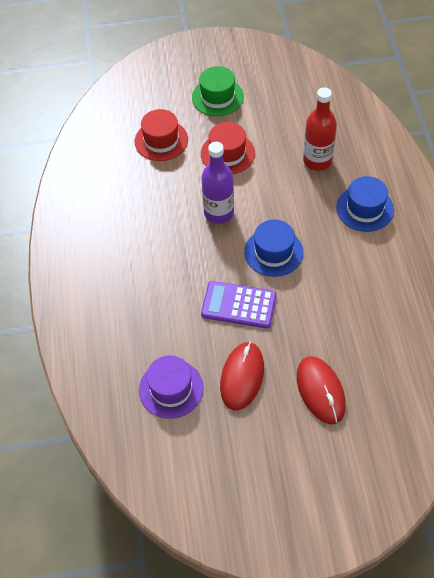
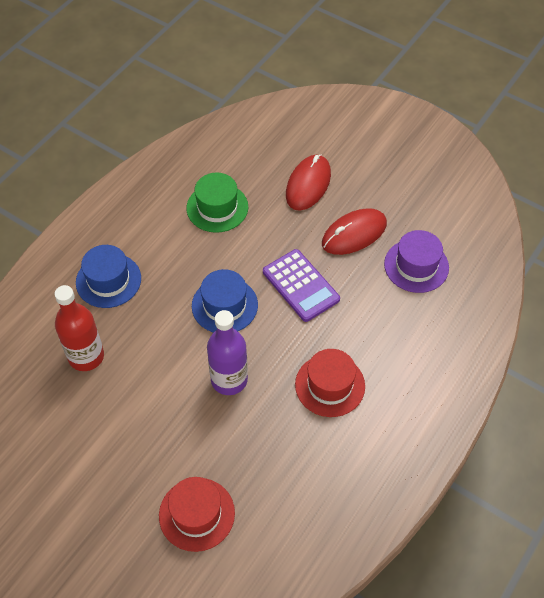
camera: 140 degrees left, 0 degrees up
(217, 97) = (82, 520): green hat -> green hat (217, 207)
(227, 153) = (152, 437): red hat -> red hat (330, 385)

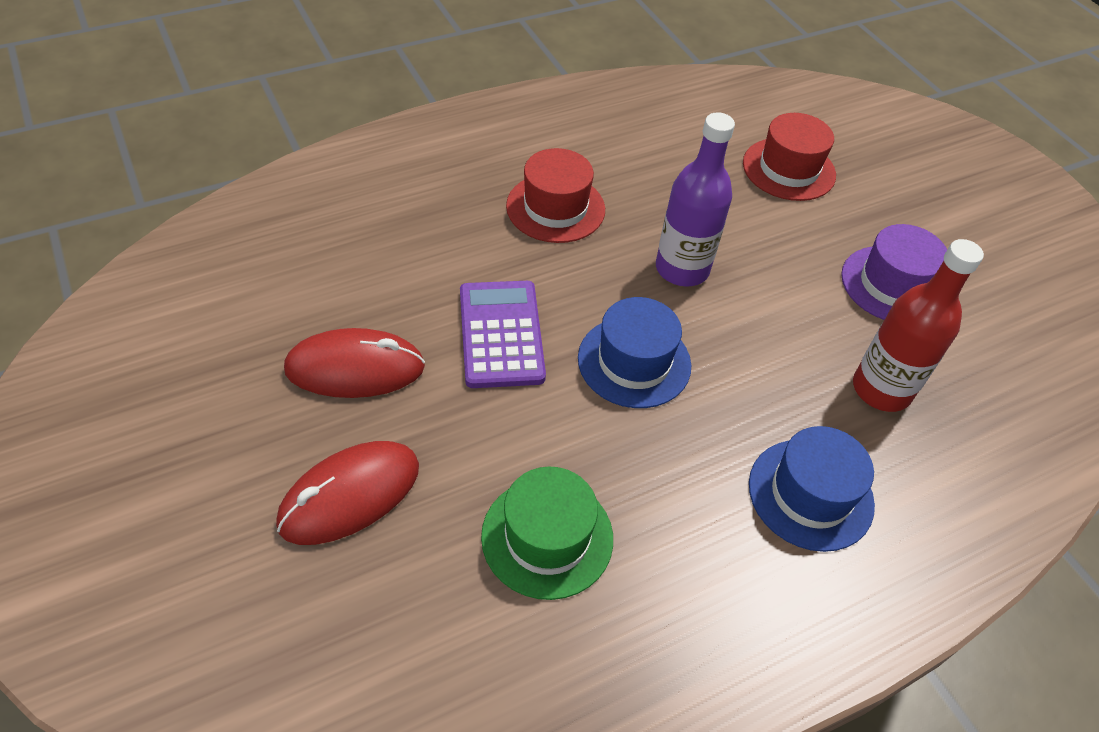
camera: 155 degrees left, 5 degrees down
(416, 266) = (313, 280): purple hat -> purple hat (893, 284)

